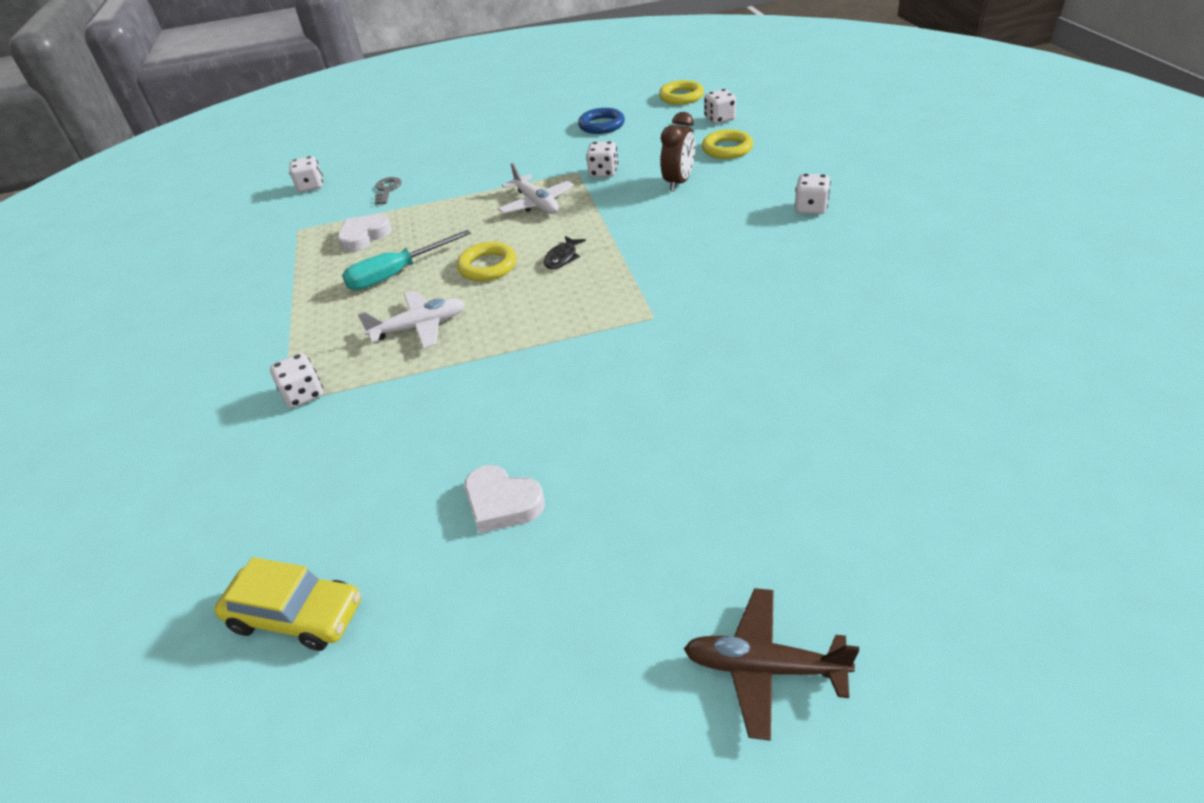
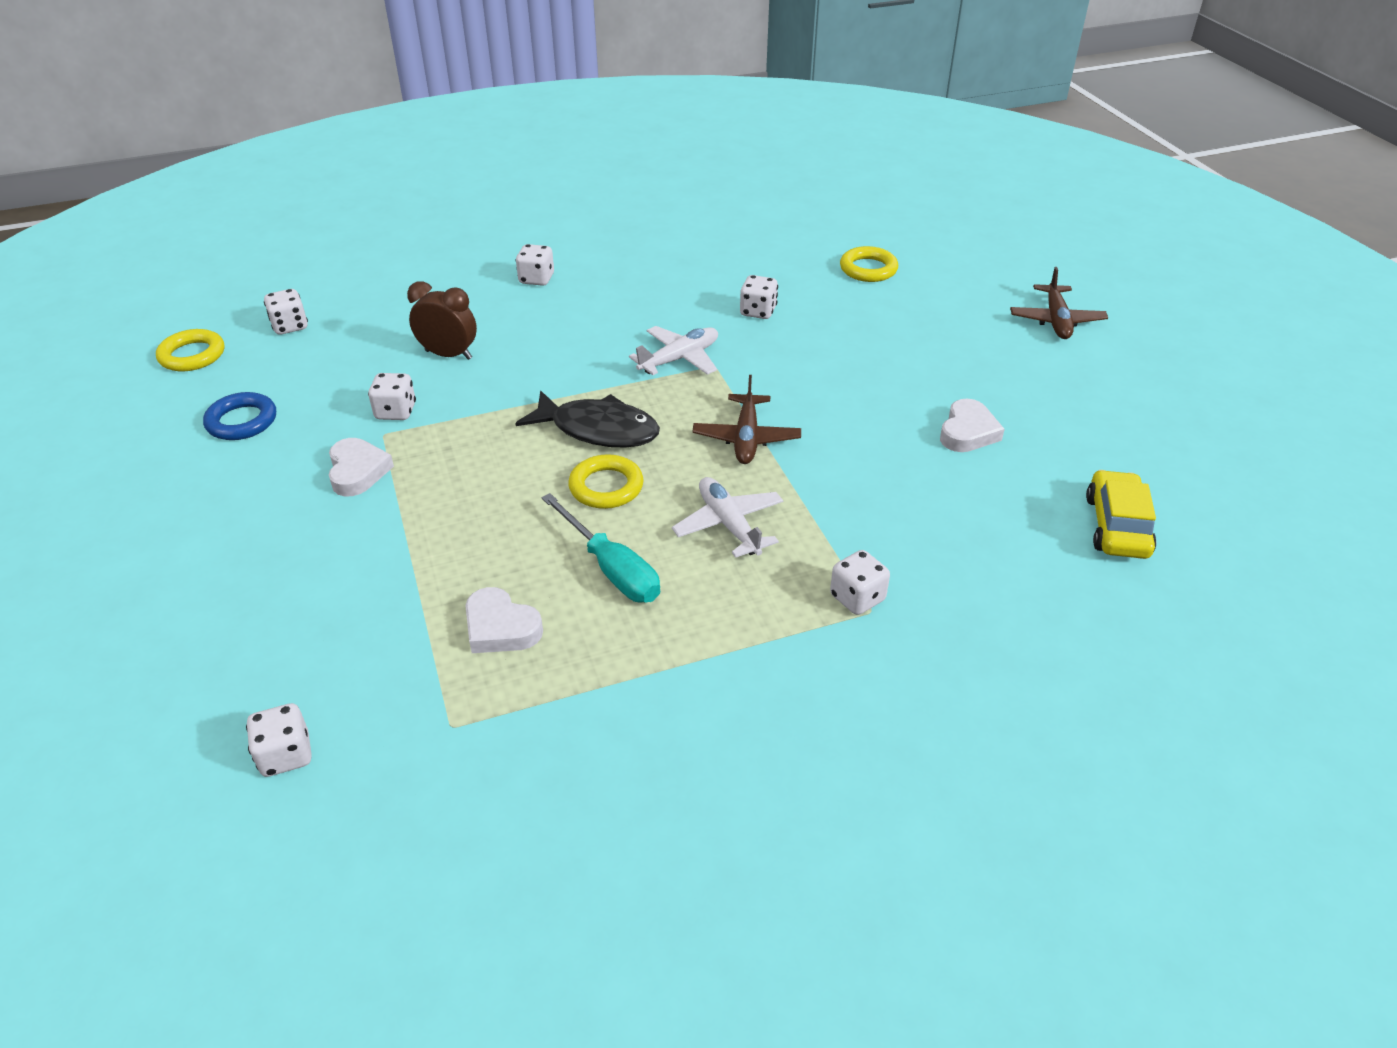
camera: 100 degrees left, 0 degrees up
(387, 190) = (349, 633): grey key -> none
(531, 337) = (746, 438): none -> brown plane
(536, 204) = (460, 462): white plane -> white plane (679, 359)
(537, 169) = (357, 471): none -> white heart
(562, 258) = (598, 430): black fish -> black fish, size x2.04
(727, 149) = (378, 322): yellow ring -> yellow ring (868, 269)
(762, 346) = (758, 311): none -> white dice

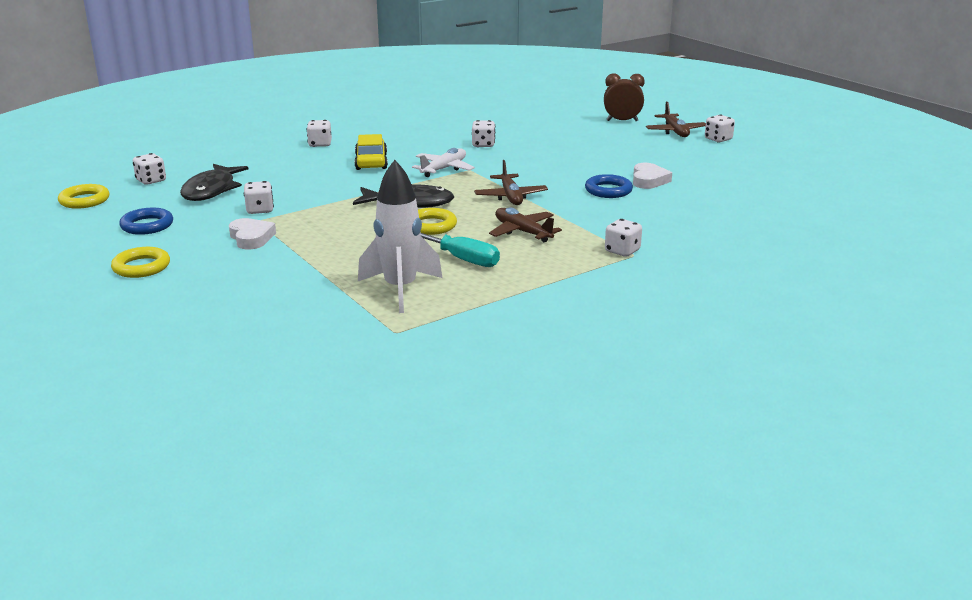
camera: 15 degrees left, 15 degrees down
(286, 755) = (290, 358): white dice -> white dice (718, 139)
(354, 358) = (211, 190): none -> black fish
(448, 355) = (280, 182): brown clock -> brown clock (622, 121)
(500, 627) = (400, 289): white heart -> white rocket
(728, 524) = (522, 232): white plane -> brown plane
(868, 269) = (544, 121): yellow ring -> yellow ring (141, 267)
(896, 447) = (608, 190): none -> blue ring
(1116, 526) = (759, 207): yellow car -> yellow car (371, 162)

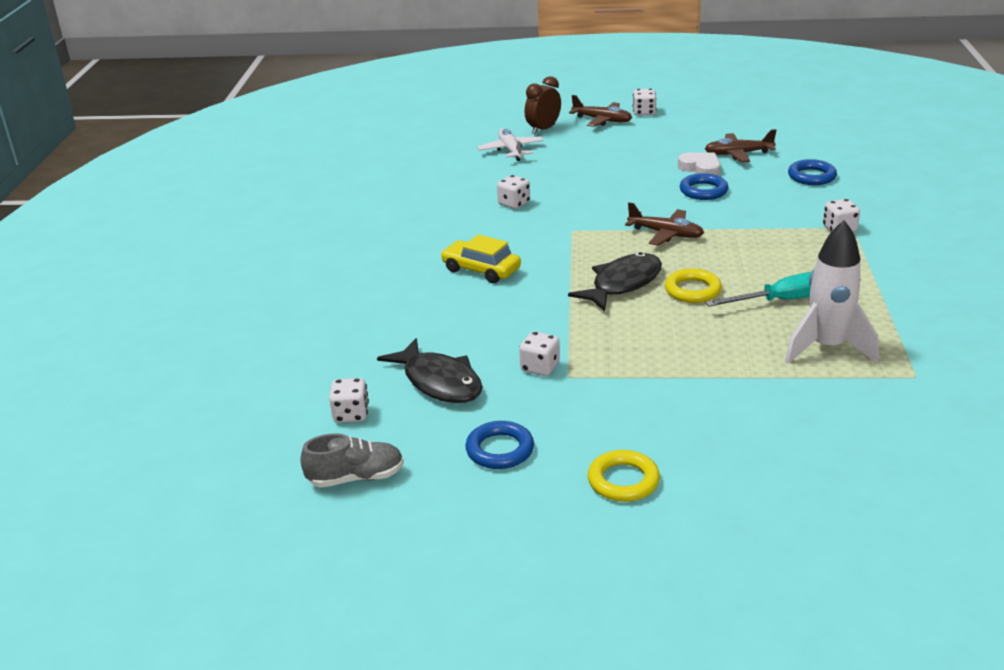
camera: 50 degrees left, 5 degrees up
(84, 200) = (356, 478): yellow ring -> grey shoe
(251, 238) = (614, 392): white heart -> none
(320, 144) = (384, 281): white dice -> none
(444, 169) = (553, 241): white plane -> white plane (510, 150)
(522, 232) = (754, 255): brown plane -> brown plane (738, 154)
(710, 219) = (811, 176): none -> blue ring

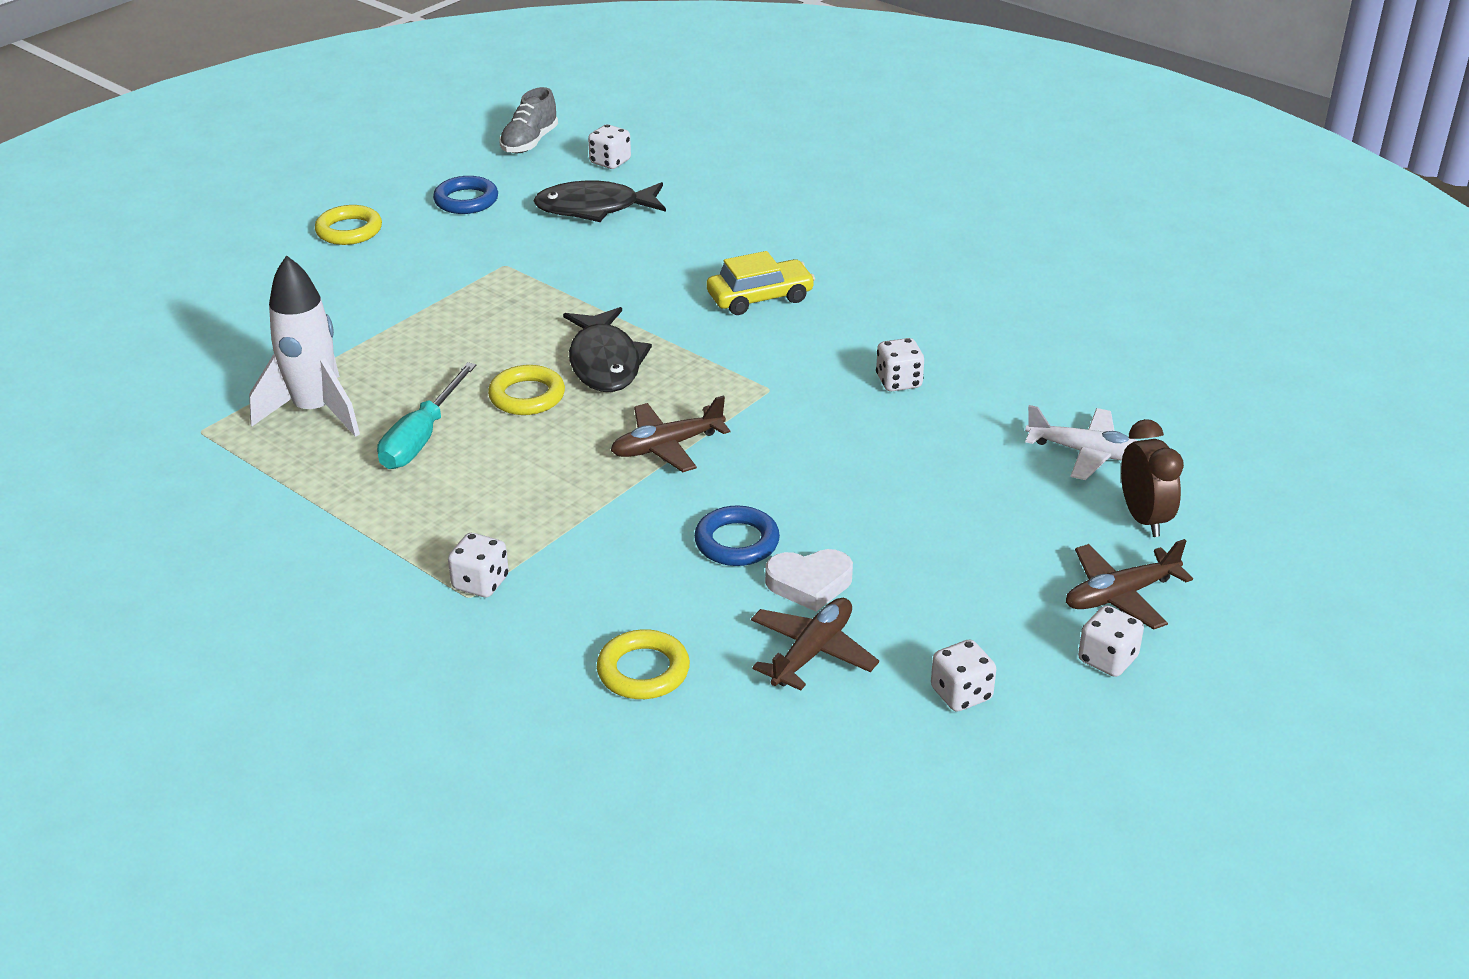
camera: 125 degrees right, 5 degrees up
(540, 367) = (539, 258): white dice -> white dice (961, 694)
(811, 176) = (643, 671): blue ring -> yellow ring

